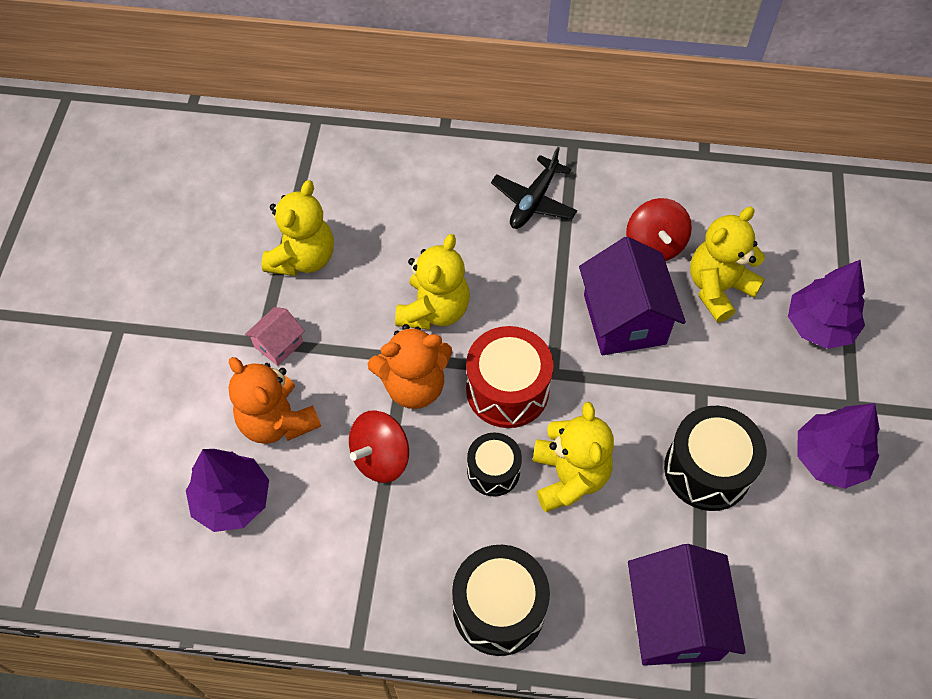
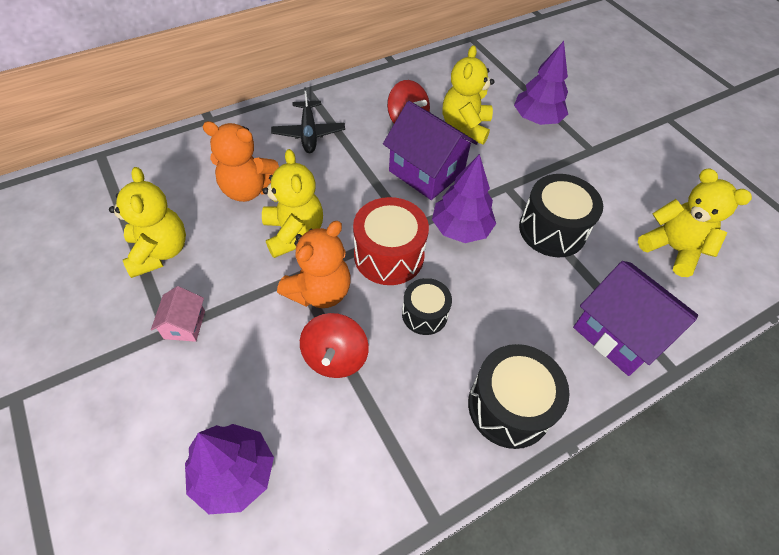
camera: 40 degrees left, 5 degrees down
(277, 421) = (227, 383): orange teddy bear -> orange teddy bear (248, 189)
(569, 477) = (476, 286): yellow teddy bear -> yellow teddy bear (672, 249)
(829, 458) = (607, 185): purple tree -> purple tree (460, 229)

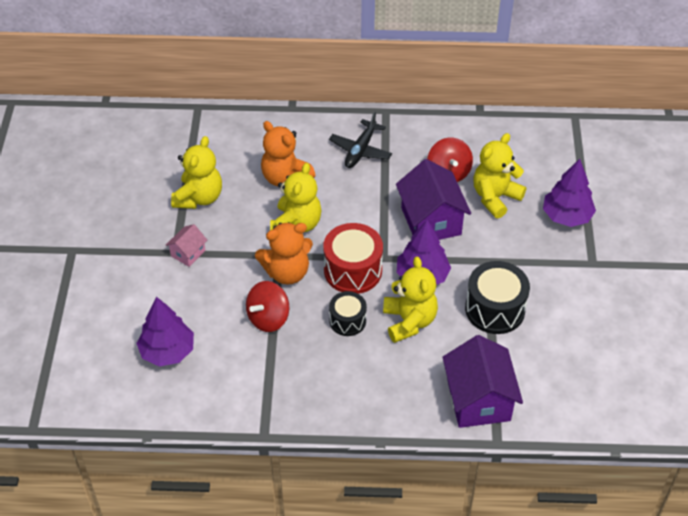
camera: 35 degrees right, 5 degrees down
(509, 406) = (359, 402): black drum -> none
(672, 249) = (583, 368): yellow teddy bear -> yellow teddy bear (409, 321)

